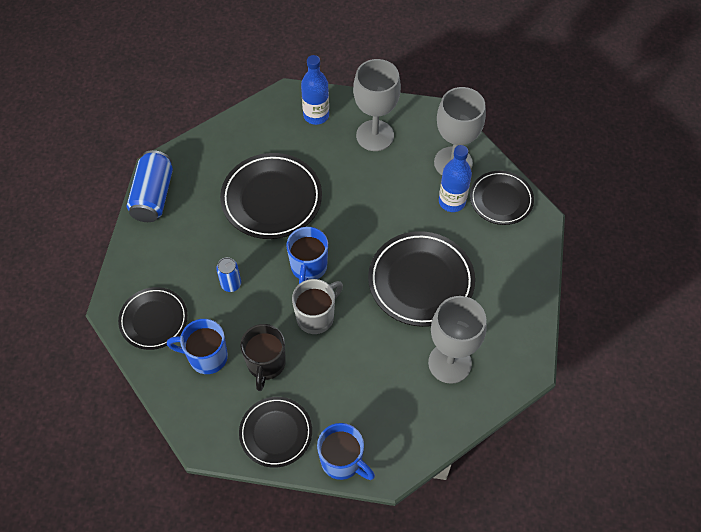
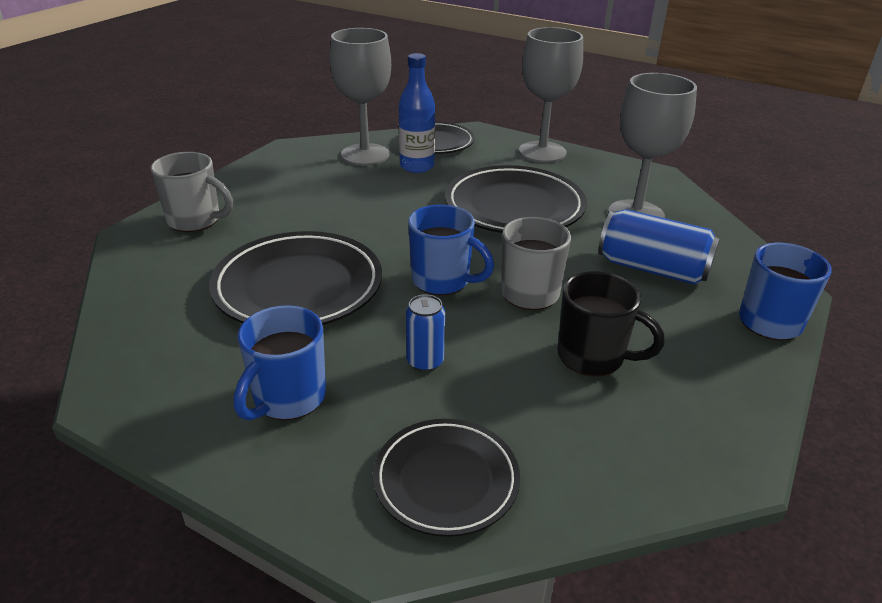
camera: 70 degrees left, 25 degrees down
(153, 196) = (164, 418): blue can -> blue can (652, 268)
(206, 357) = (556, 423): blue mug -> blue mug (288, 399)
(276, 433) = (720, 374): black plate -> none
(316, 115) = (196, 220): blue bottle -> grey mug
(375, 135) = (276, 189): grey goblet -> grey goblet (542, 152)

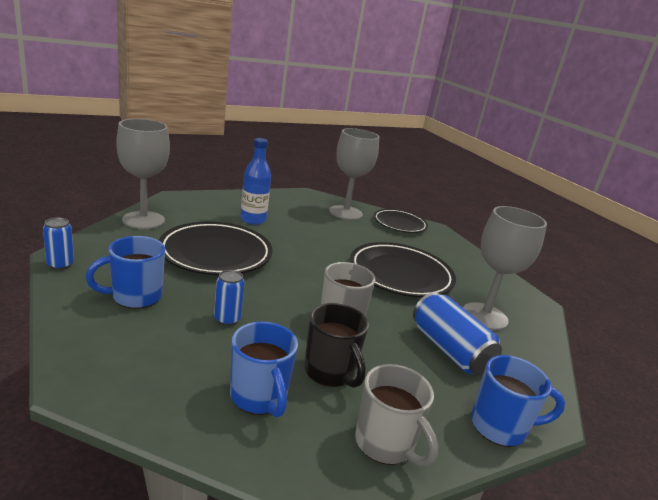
camera: 30 degrees right, 10 degrees down
(125, 415) = (60, 264): none -> blue can
(196, 220) = (211, 204): grey mug -> grey mug (385, 444)
(417, 166) = (368, 230): blue bottle -> blue bottle (253, 220)
(442, 281) = (297, 288): blue mug -> blue mug (259, 397)
(446, 480) = (151, 377): black plate -> none
(542, 152) = (465, 256): grey goblet -> grey goblet (143, 220)

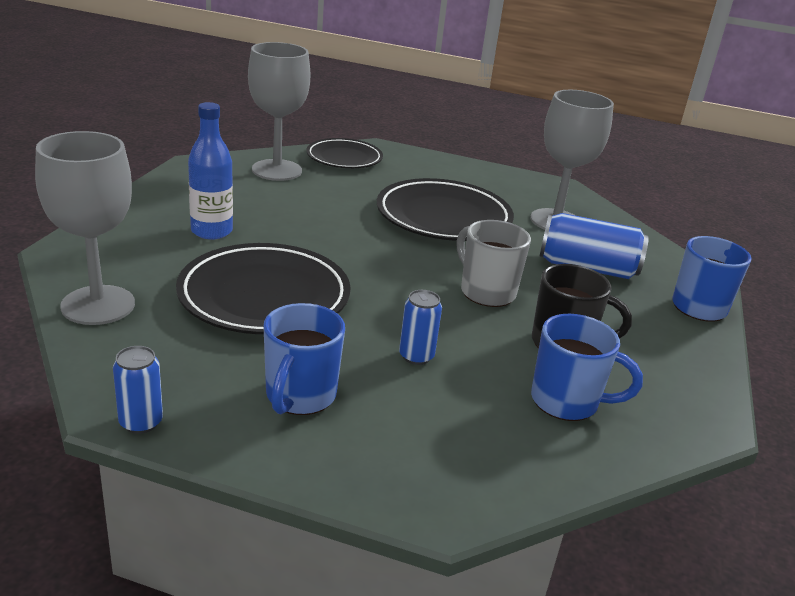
camera: 45 degrees left, 5 degrees up
(385, 444) = (680, 370): grey mug -> none

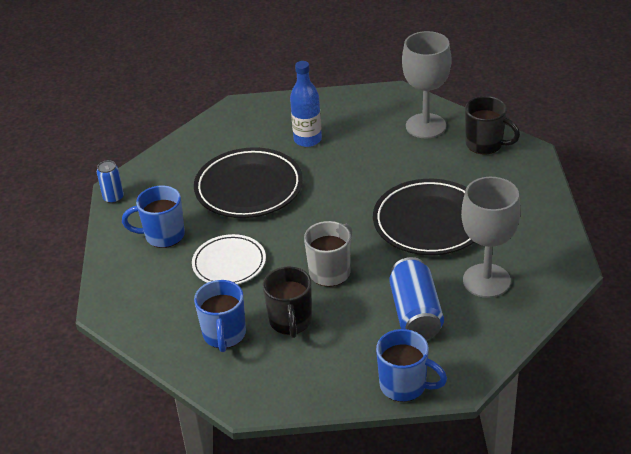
camera: 75 degrees right, 10 degrees up
(98, 305) = (196, 142): grey goblet -> none
(344, 158) = (485, 144): black plate -> black mug
(416, 356) = (229, 263): blue can -> white plate

